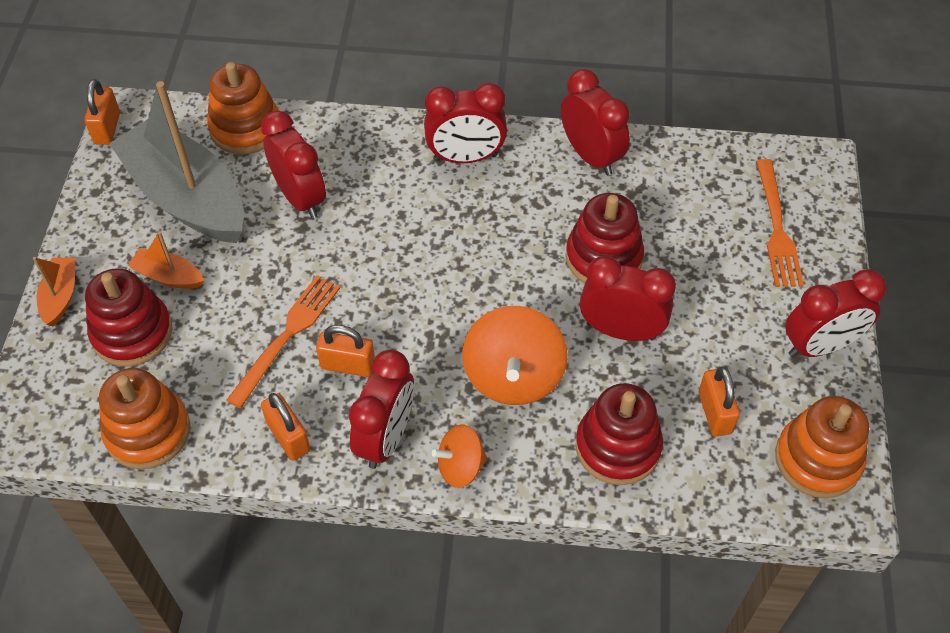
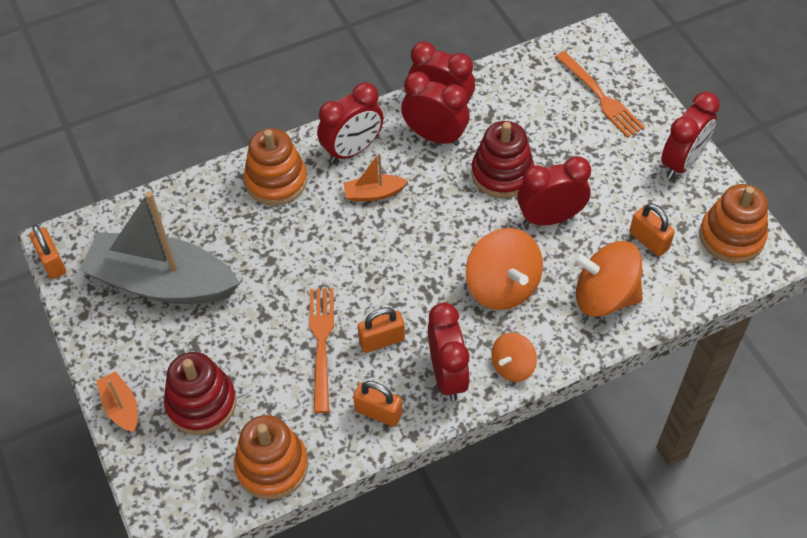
camera: 30 degrees left, 0 degrees up
(168, 276) = (196, 348): orange boat -> orange boat (373, 193)
(245, 128) = (166, 208): orange stacking toy -> orange stacking toy (276, 181)
(300, 198) = (252, 239): red clock -> red clock (435, 136)
(617, 447) = (604, 296): red stacking toy -> orange spinning top

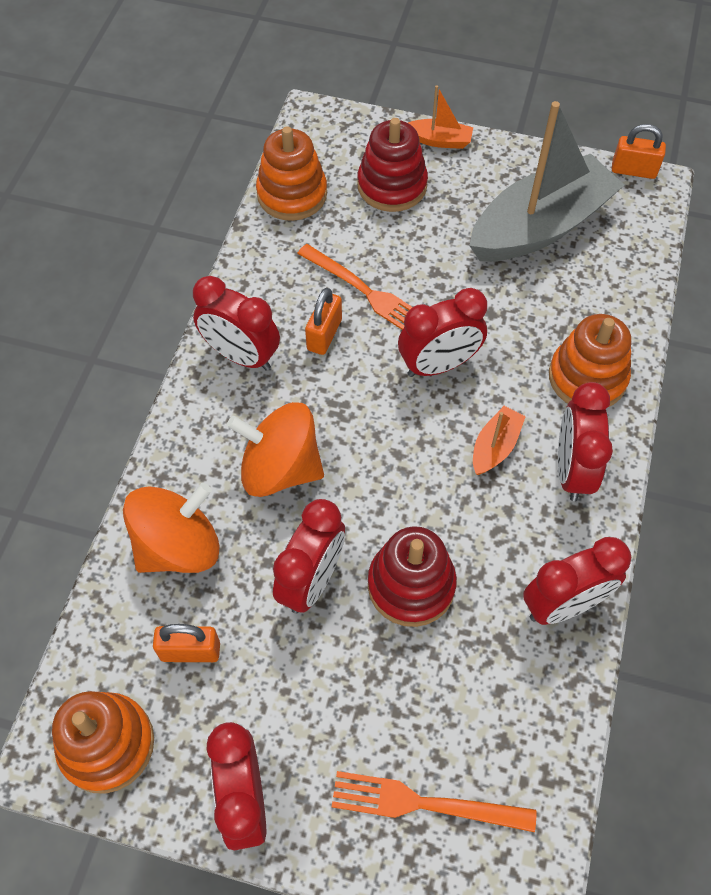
camera: 130 degrees right, 5 degrees up
(378, 412) = (261, 285): orange padlock -> none
(435, 136) = (523, 562): red clock -> red clock (438, 365)
(512, 366) = (196, 409): orange spinning top -> none

